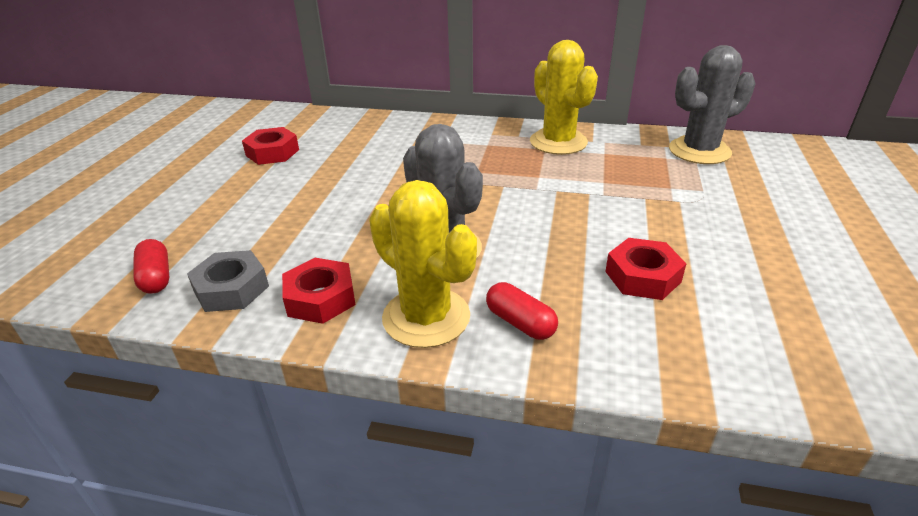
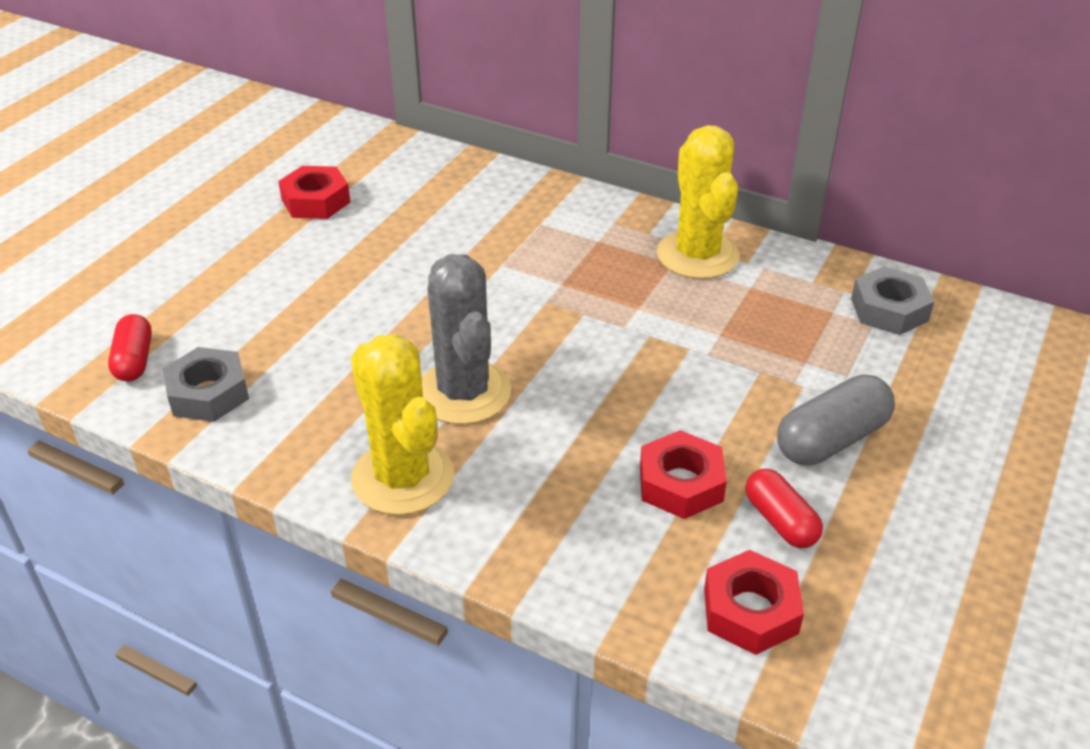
camera: 15 degrees right, 5 degrees up
(320, 298) = (299, 427): red nut -> red nut (750, 611)
(520, 323) = (502, 508): red capsule -> red capsule (780, 521)
(699, 151) = (889, 310): grey cactus -> grey nut
(723, 228) = (831, 439): none -> grey capsule

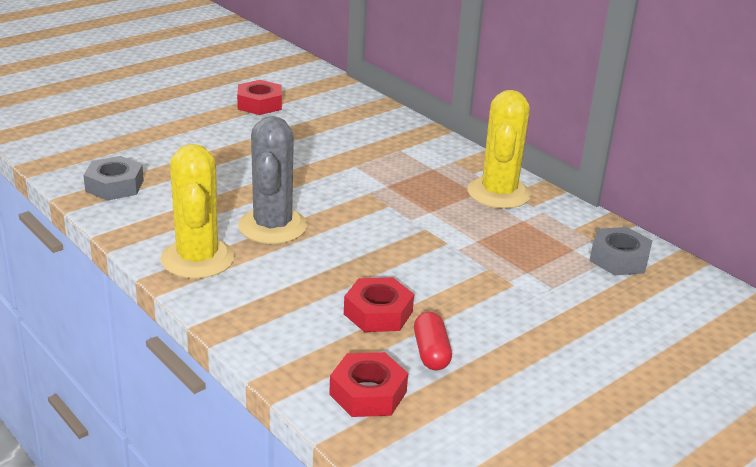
camera: 20 degrees right, 10 degrees down
(134, 360) = (84, 158): red capsule -> none
(831, 439) = (508, 319): grey capsule -> none

